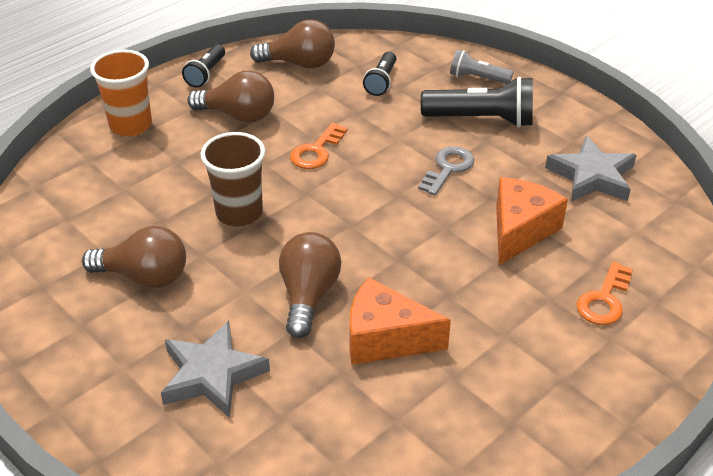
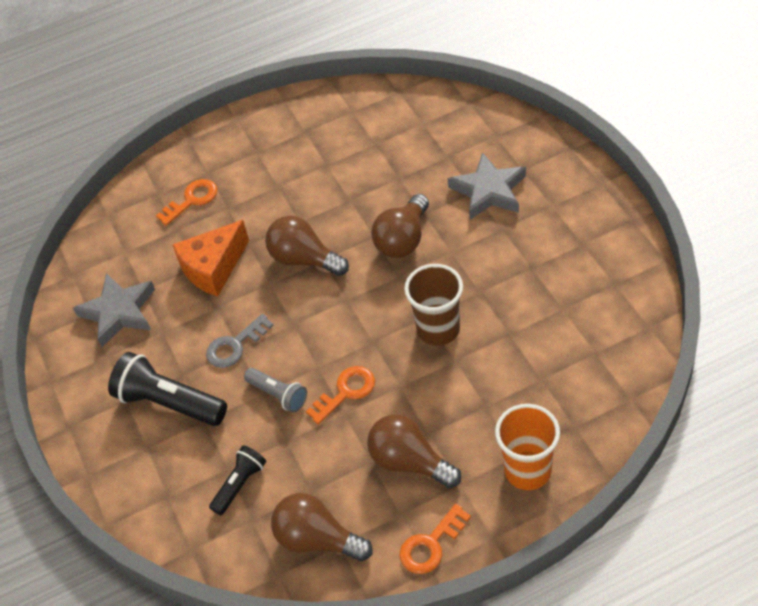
camera: 155 degrees left, 10 degrees up
(144, 276) = (529, 279): brown light bulb -> brown light bulb (304, 259)
(206, 74) = (431, 544): black flashlight -> orange key
(385, 339) = (360, 197): orange cheese -> none
(477, 78) = (137, 467): grey flashlight -> grey flashlight (278, 395)

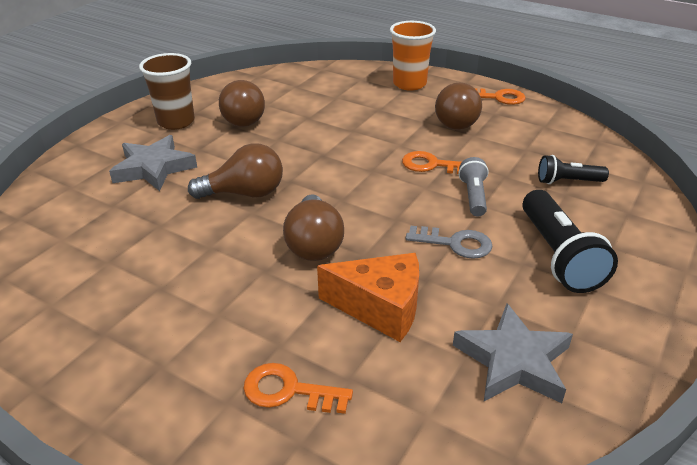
camera: 130 degrees left, 15 degrees down
(317, 539) = (554, 134): brown light bulb -> brown light bulb (243, 118)
(438, 329) = (331, 145): brown cup -> brown cup (176, 122)

